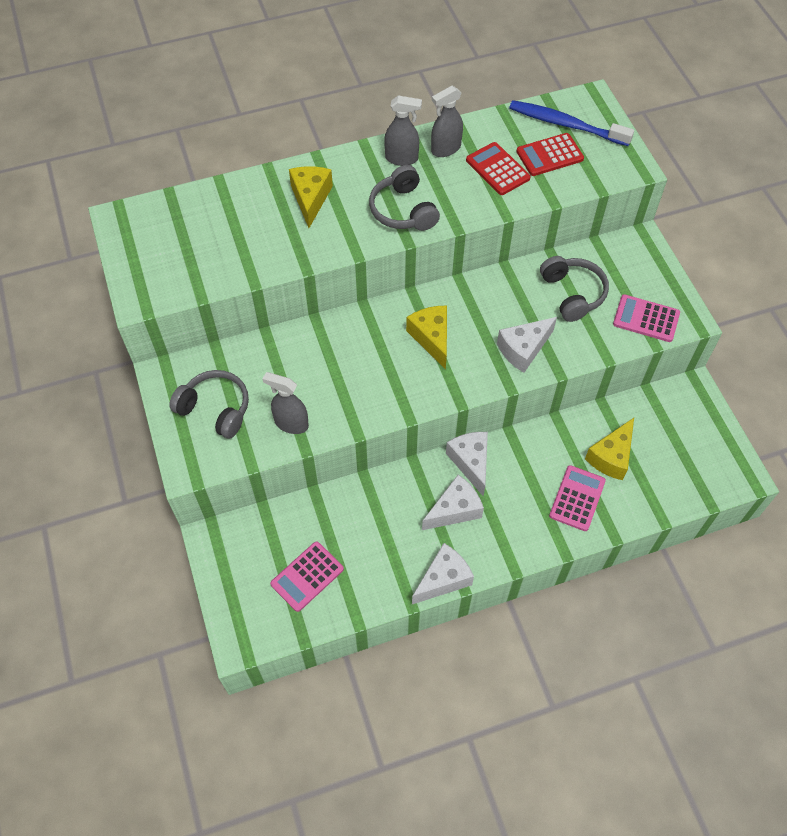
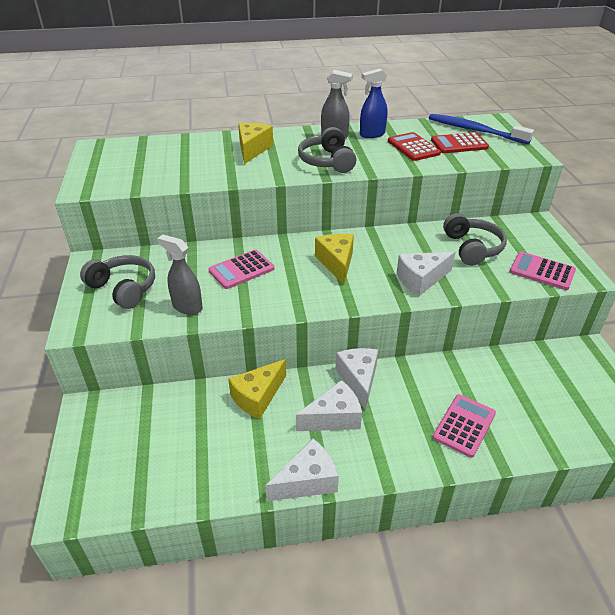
camera: 10 degrees right, 20 degrees down
(307, 576) = (165, 456): pink calculator -> pink calculator (241, 270)
(445, 149) = (372, 134): grey spray bottle -> blue spray bottle
(611, 457) = (503, 394): yellow cheese -> yellow cheese (258, 397)

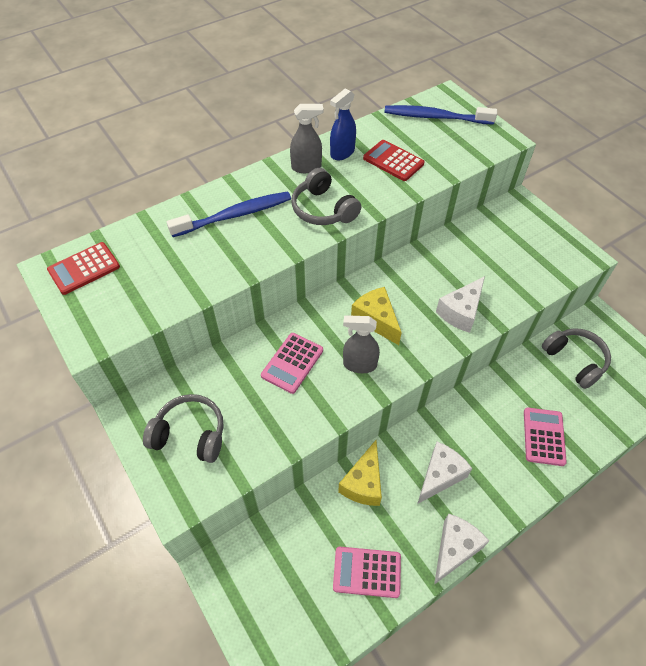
camera: 25 degrees left, 15 degrees up
(187, 307) = (270, 431): grey spray bottle -> grey spray bottle (359, 364)
(252, 149) = (235, 215): yellow cheese -> blue toothbrush
(358, 380) = (438, 426): white cheese -> none
(459, 144) = (432, 142): red calculator -> red calculator (84, 268)
(472, 248) = (483, 256): grey headphones -> grey headphones (574, 361)
(542, 271) = (552, 264): pink calculator -> pink calculator (367, 572)

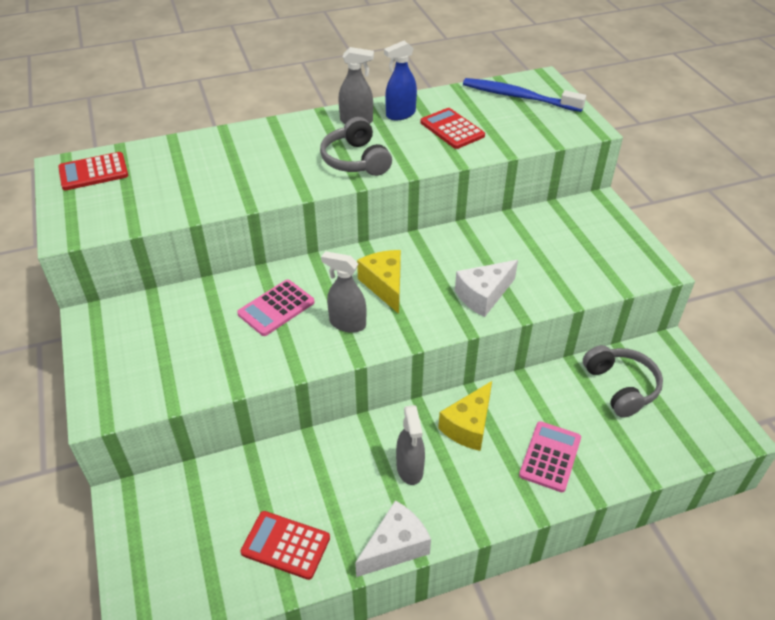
camera: 15 degrees right, 10 degrees down
(190, 434) = (141, 351): grey headphones -> none
(235, 215) = (262, 151): blue toothbrush -> none
(363, 483) = (320, 456): yellow cheese -> yellow cheese (468, 426)
(367, 572) = (285, 545): pink calculator -> red calculator
(440, 475) = (410, 469): white cheese -> grey spray bottle

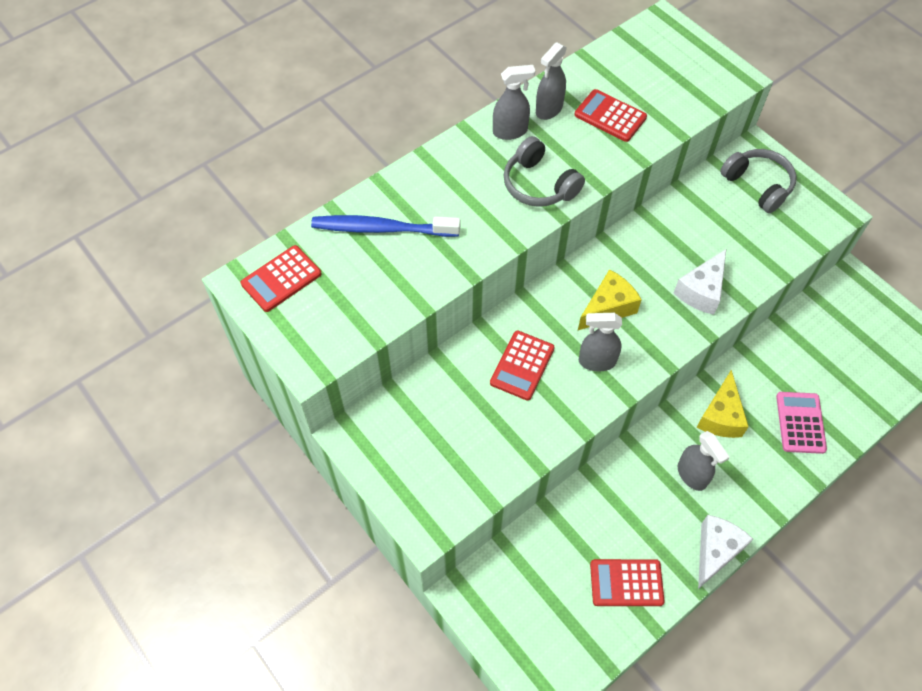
camera: 20 degrees left, 15 degrees up
(276, 308) = (522, 365): pink calculator -> red calculator
(385, 285) = (608, 308): yellow cheese -> yellow cheese turned 90 degrees clockwise
(400, 114) = (549, 109): blue spray bottle -> grey spray bottle
(518, 97) = (652, 53): blue toothbrush -> blue toothbrush (382, 229)
(621, 387) = (829, 333): grey headphones -> grey headphones (758, 185)

